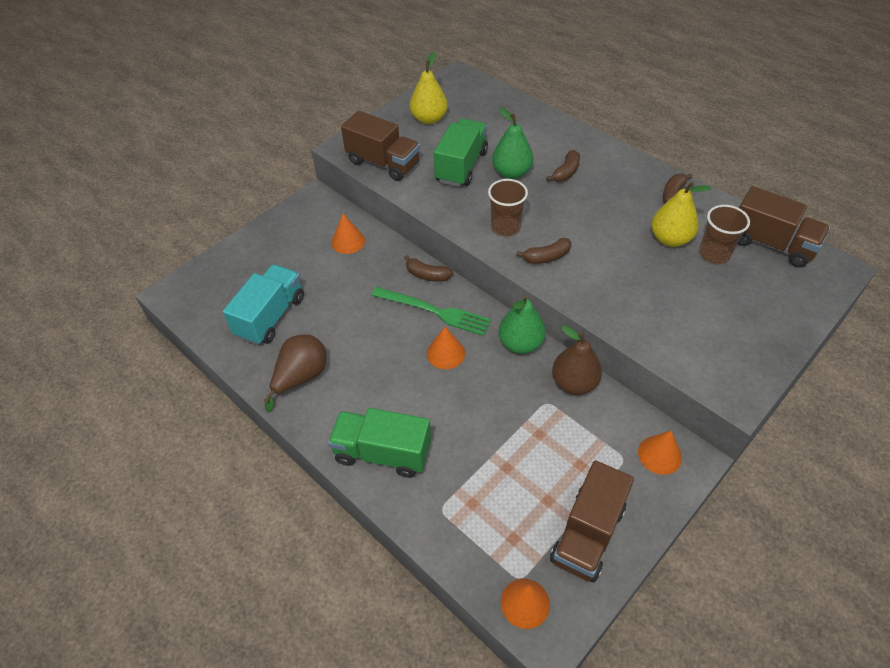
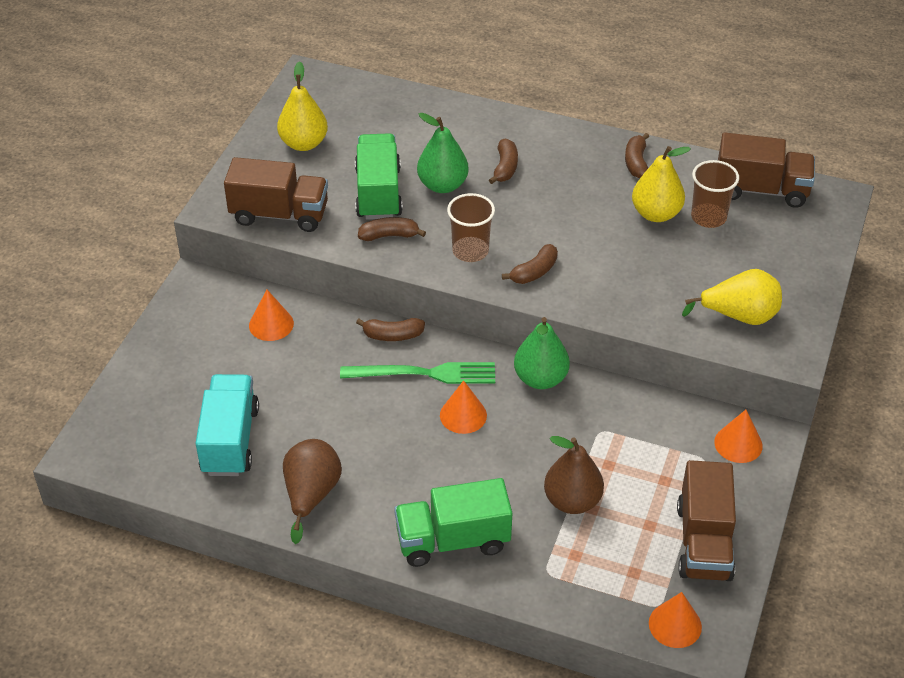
camera: 25 degrees left, 5 degrees down
(451, 199) = (389, 235): none -> brown banana
(574, 383) = (618, 401): brown pear -> brown pear (572, 501)
(703, 345) = (739, 316): none -> yellow pear

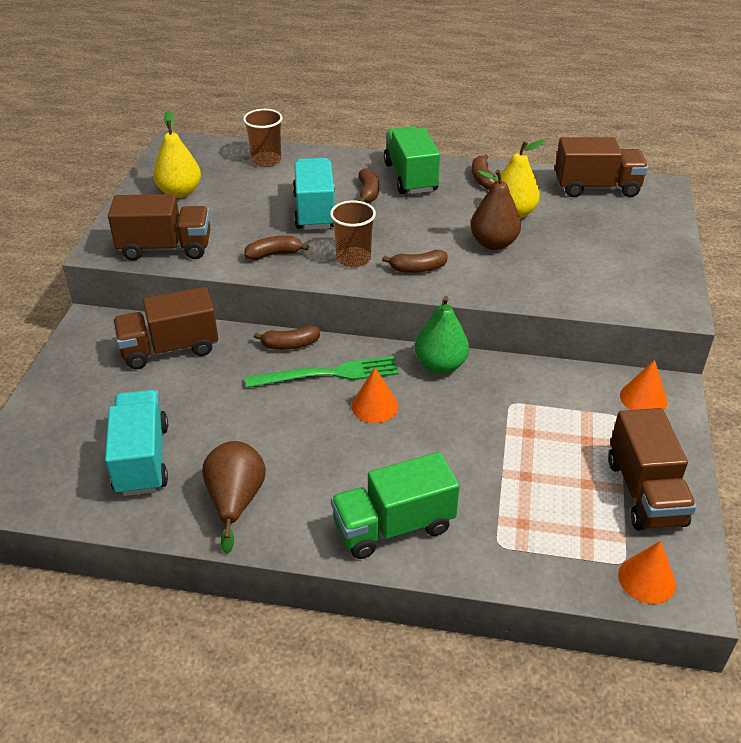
camera: 10 degrees left, 5 degrees down
(271, 324) = (169, 349): orange cone -> brown truck
(378, 193) = (256, 222): green truck -> green truck (410, 177)
(442, 185) = (315, 211): green pear -> turquoise truck
(534, 272) = (417, 269): brown banana -> brown banana turned 45 degrees clockwise
(572, 501) = (503, 471): brown pear -> brown pear (493, 243)
(708, 217) = (559, 211): brown cup -> brown cup (266, 160)
(739, 316) = (617, 283): yellow pear -> none

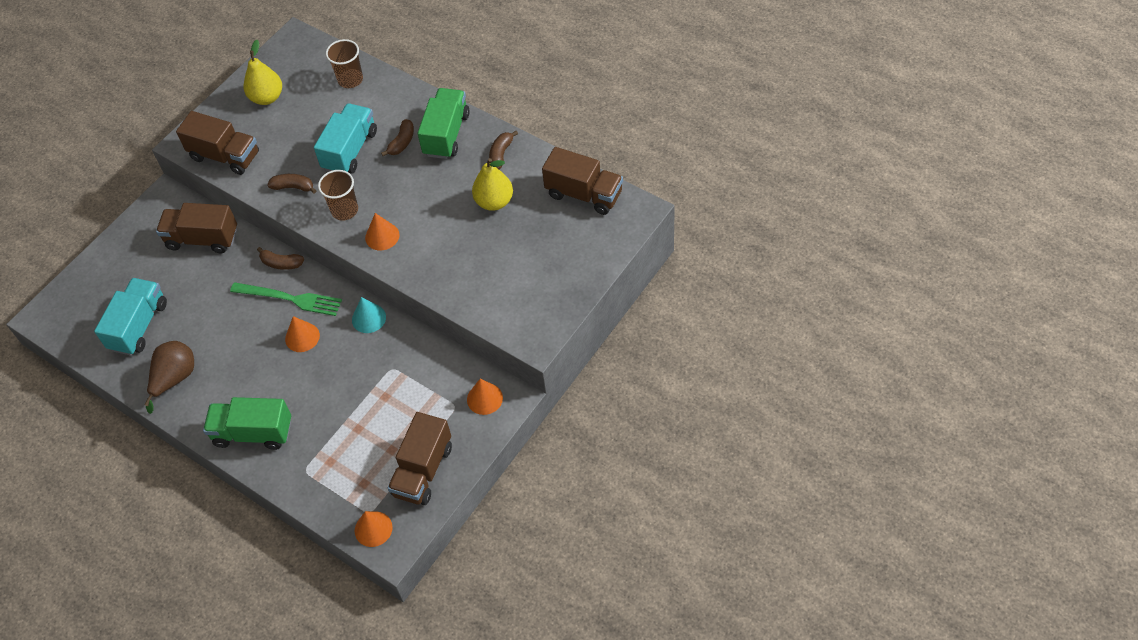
camera: 30 degrees right, 15 degrees up
(417, 269) = (382, 236): brown banana -> orange cone
(440, 365) = (369, 318): green pear -> turquoise cone
(493, 243) = (455, 229): brown pear -> none

